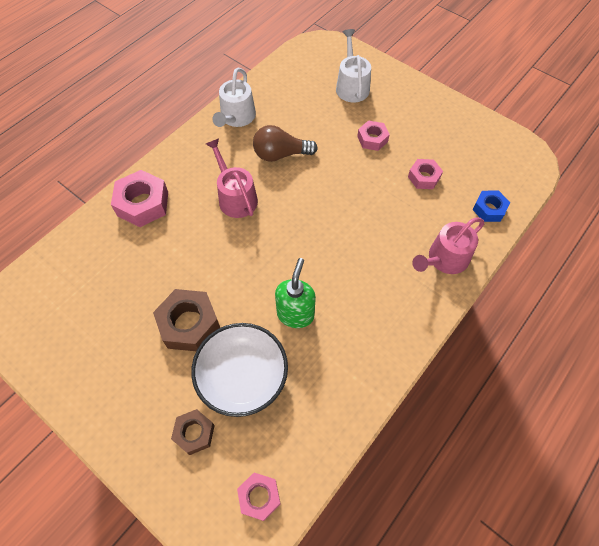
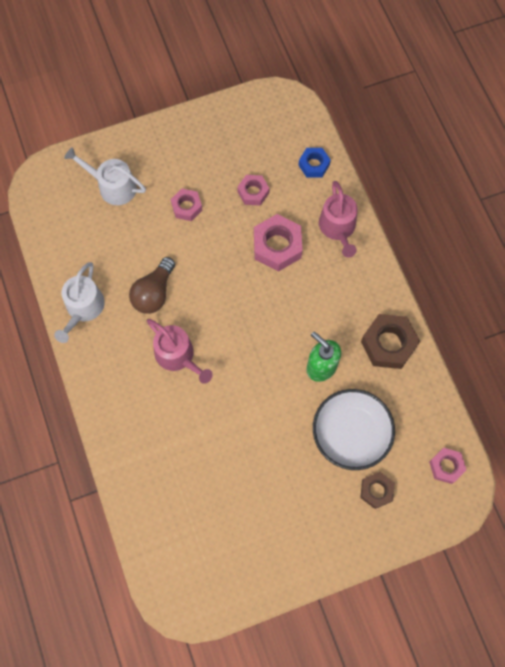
camera: 60 degrees left, 10 degrees up
(143, 204) = (134, 440): pink nut -> pink nut (277, 246)
(189, 324) = (282, 454): brown nut -> brown nut (388, 344)
(235, 197) = (178, 356): pink watering can -> pink watering can turned 135 degrees counterclockwise
(236, 117) = (83, 308): white watering can -> white watering can turned 60 degrees clockwise

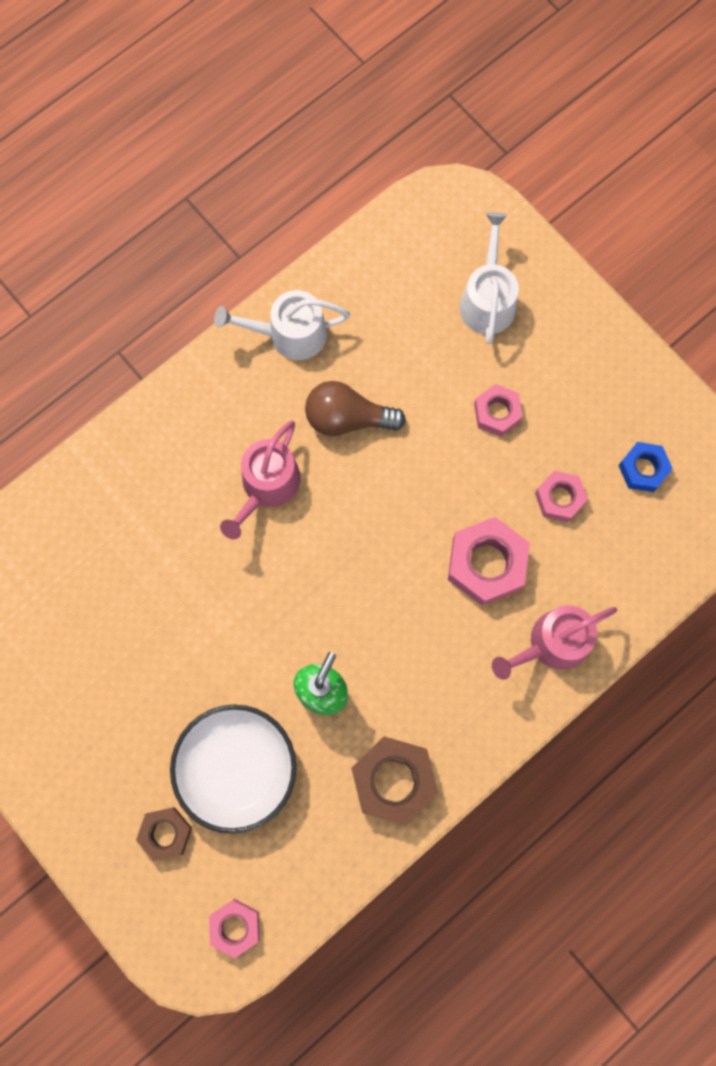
camera: 70 degrees right, 5 degrees up
(314, 165) = (642, 572): blue nut -> blue nut (643, 469)

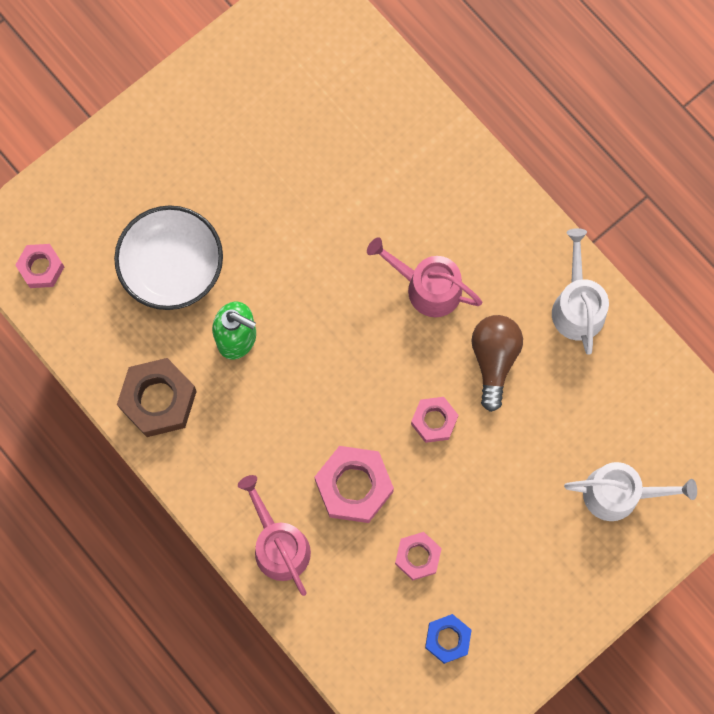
camera: 90 degrees right, 0 degrees up
(165, 833) = (119, 209): brown nut -> none
(497, 413) = (502, 500): pink nut -> pink nut (434, 421)

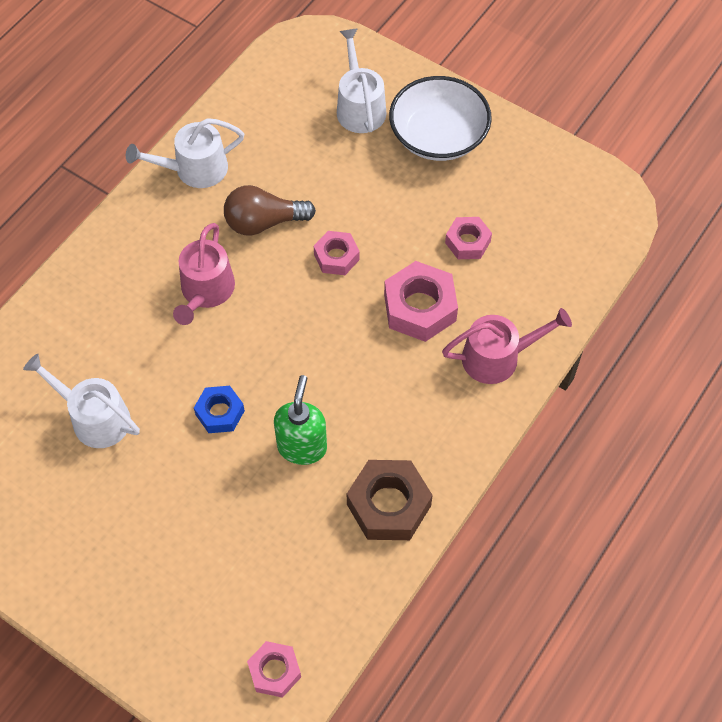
camera: 105 degrees left, 15 degrees down
(172, 266) = (240, 531): white bowl -> white bowl (438, 136)
(278, 545) = (497, 357): pink watering can -> pink watering can turned 150 degrees counterclockwise
(318, 164) = (94, 418): none -> white watering can
(447, 639) = (532, 203): blue nut -> blue nut (220, 413)

